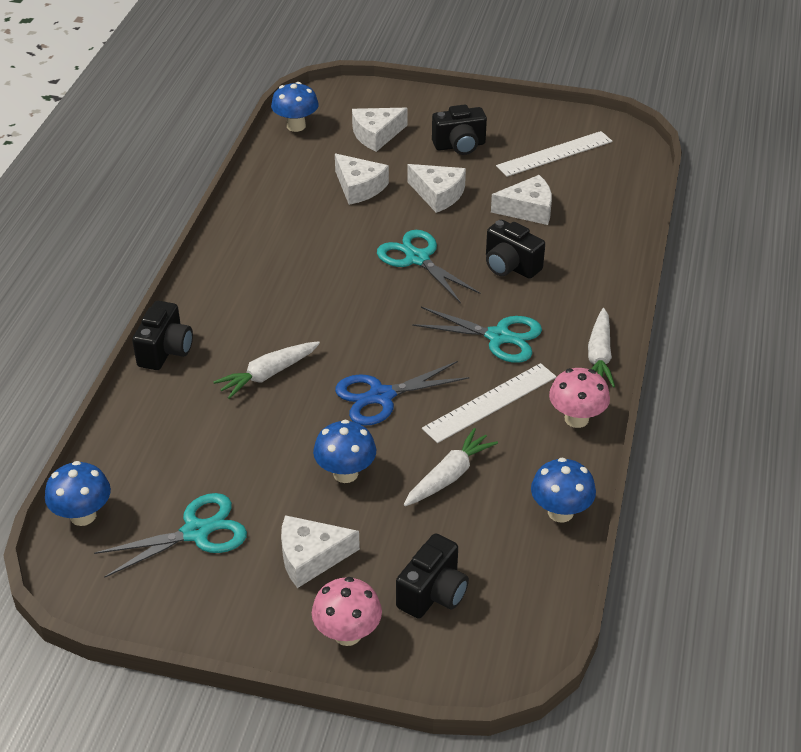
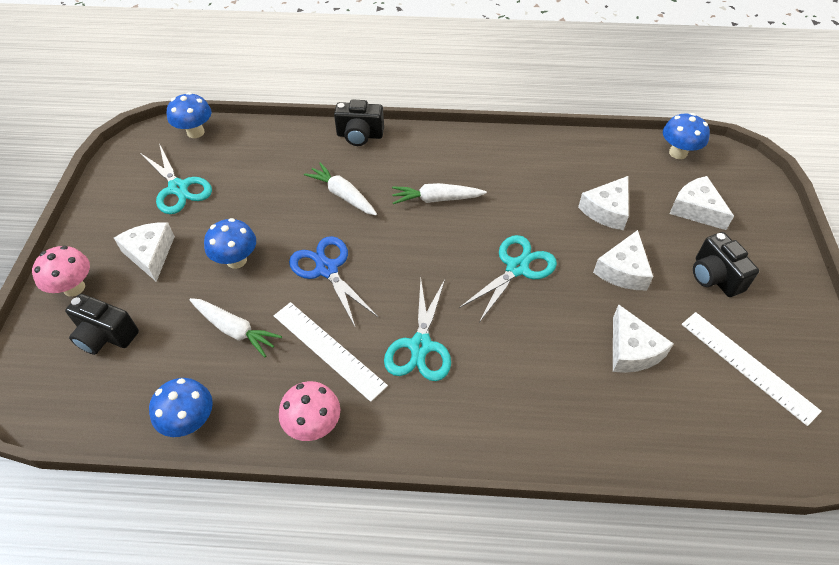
camera: 80 degrees right, 10 degrees up
(510, 266) = (530, 344): black camera -> none
(599, 356) = (409, 440): white carrot -> white carrot (436, 199)

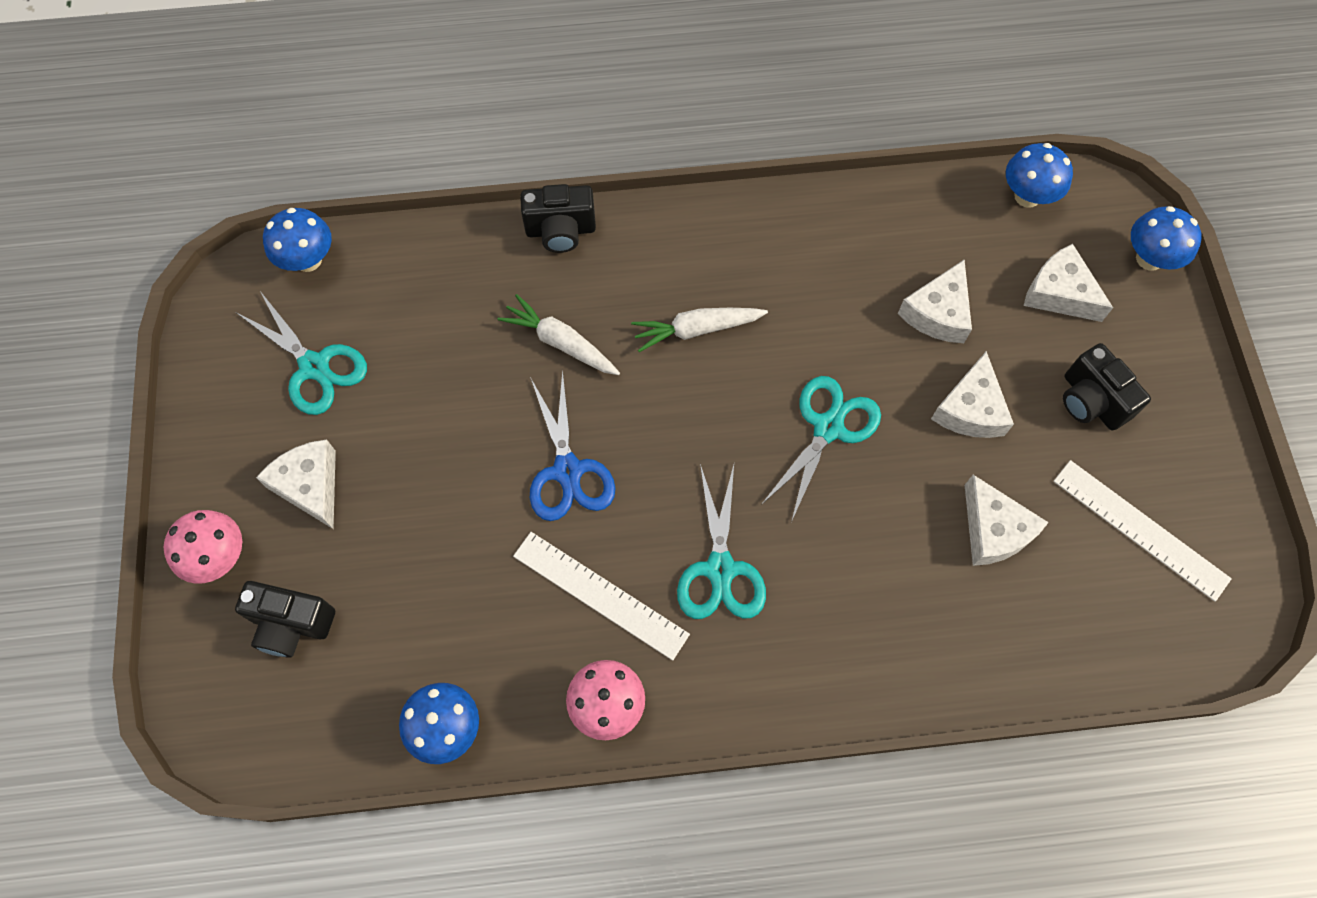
camera: 10 degrees left, 15 degrees up
(234, 330) = (466, 586): white carrot -> none
(236, 260) = (437, 476): blue mushroom -> blue mushroom (1149, 259)
(327, 269) = (568, 471): blue scissors -> blue scissors turned 150 degrees counterclockwise

